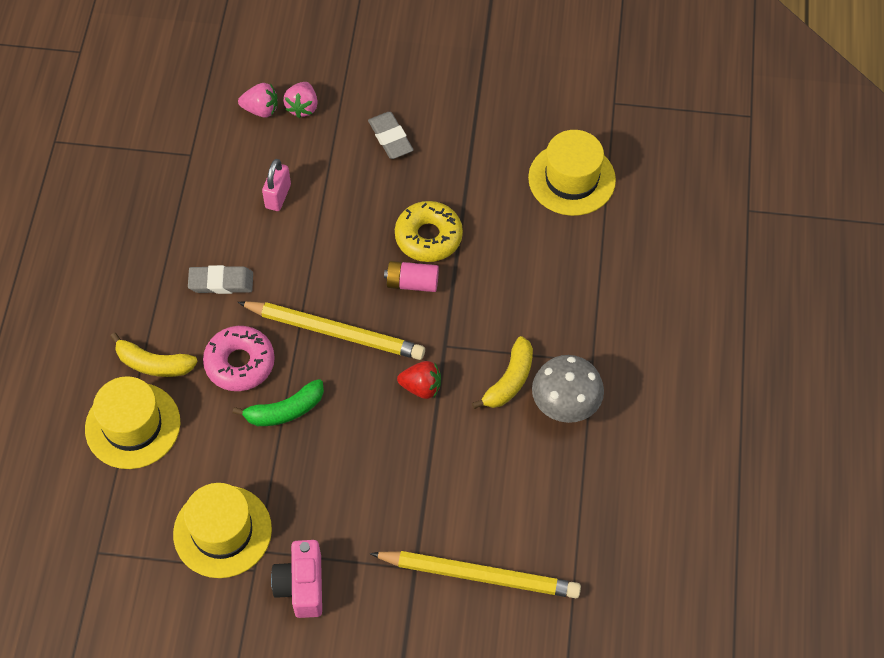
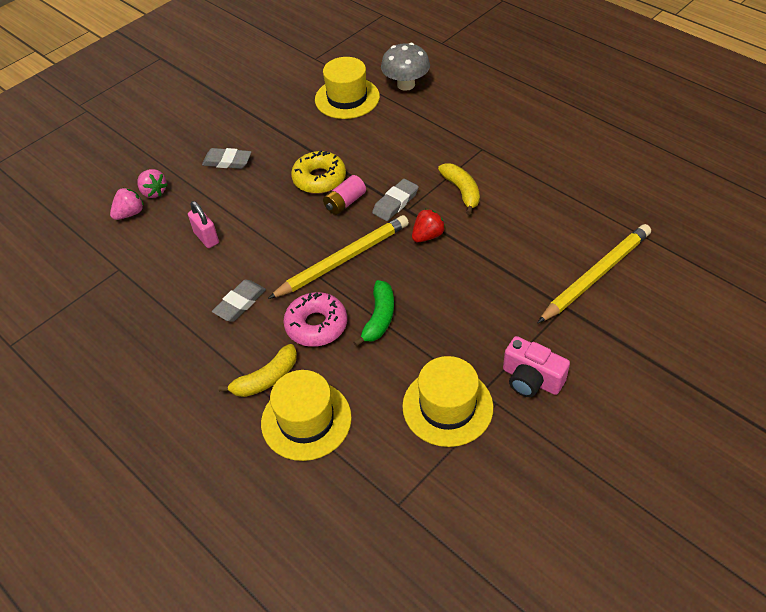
camera: 50 degrees left, 10 degrees down
(446, 329) = (395, 202): none -> grey eraser
(565, 404) = (502, 174): grey mushroom -> grey mushroom (406, 85)

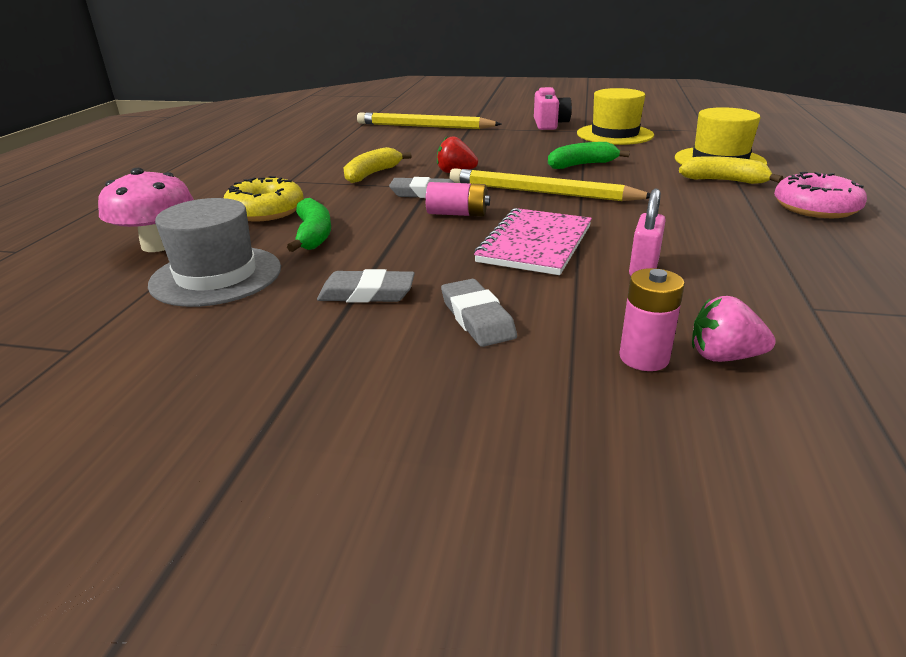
camera: 125 degrees left, 20 degrees down
(154, 192) = (644, 358): pink strawberry -> pink battery
(240, 303) = (684, 216): grey eraser -> grey eraser (367, 293)
(272, 214) = (535, 244): none -> pink notebook
(316, 325) = (635, 181): pink donut -> pink donut (815, 207)
(319, 178) = (432, 238): yellow donut -> yellow donut (266, 211)
(347, 98) = (216, 276): yellow hat -> grey hat
(368, 137) = (313, 235): none -> green banana
(406, 85) = (158, 245): grey mushroom -> pink mushroom

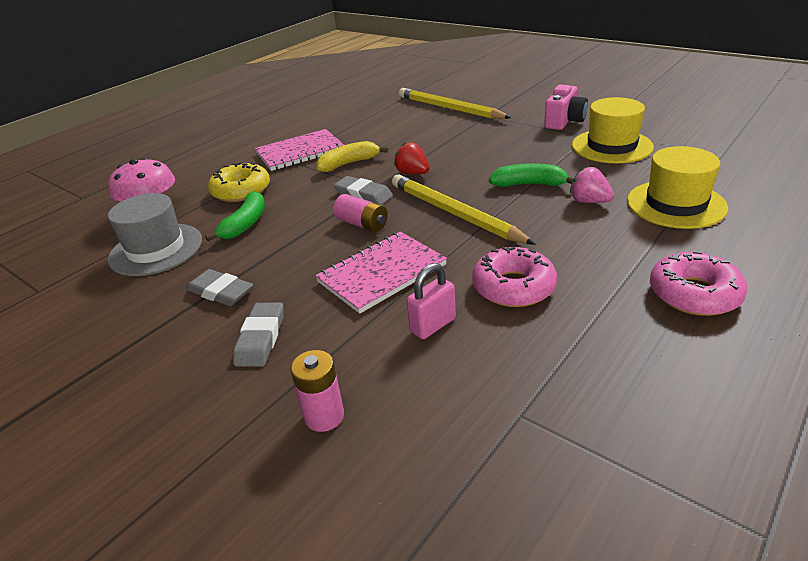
camera: 30 degrees right, 5 degrees up
(298, 173) = (300, 152): none -> pink notebook
(673, 229) = (513, 287): none -> pink donut
(723, 356) = (381, 437): pink strawberry -> pink strawberry (589, 201)
(724, 181) = (643, 234): yellow banana -> none

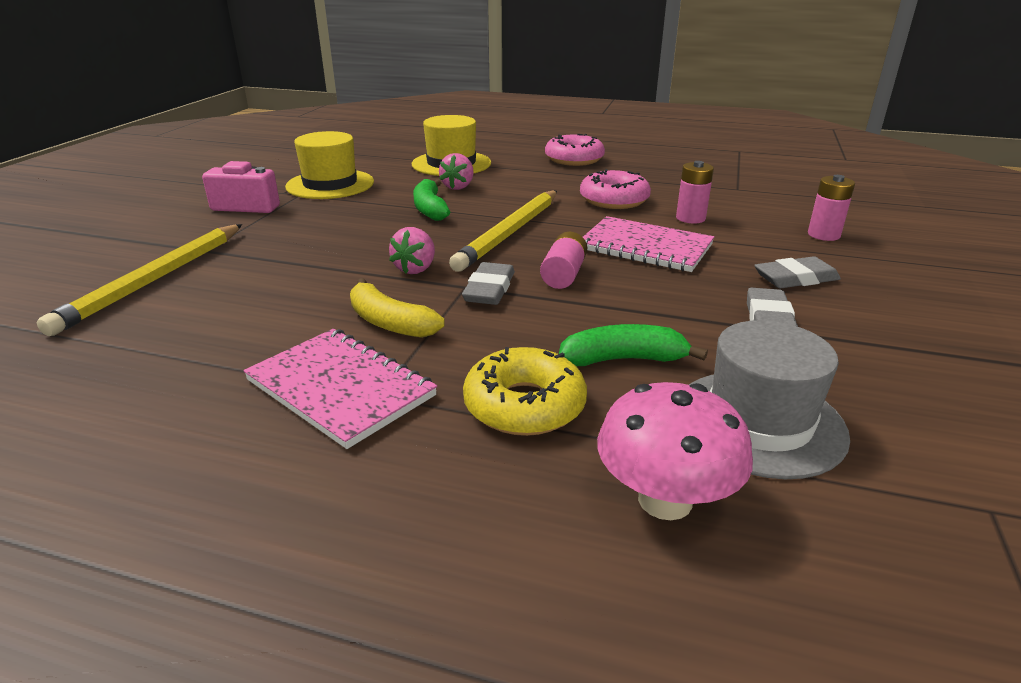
camera: 115 degrees left, 5 degrees down
(412, 173) = (416, 269): red strawberry -> pink strawberry
(433, 325) = (690, 218): pink padlock -> pink battery

